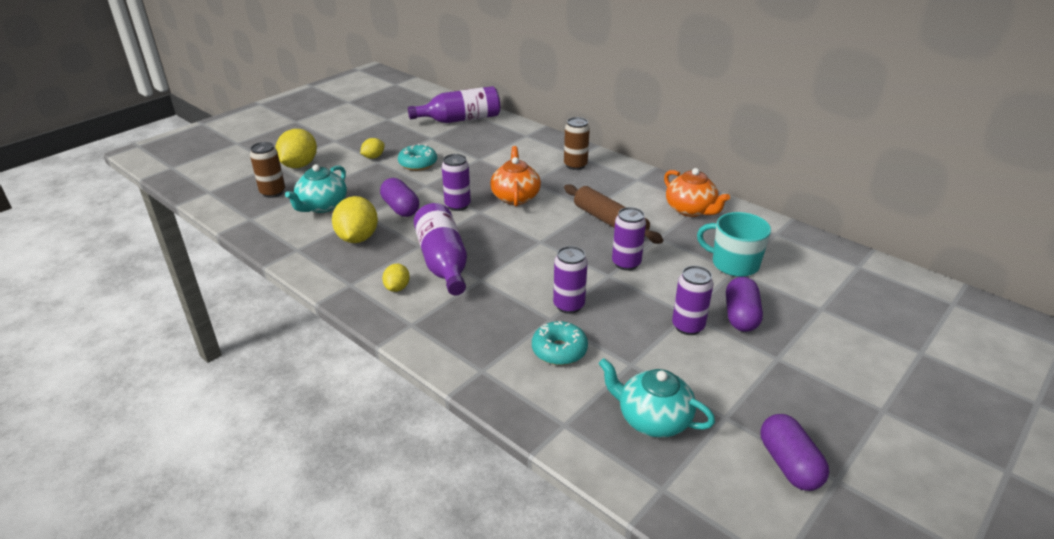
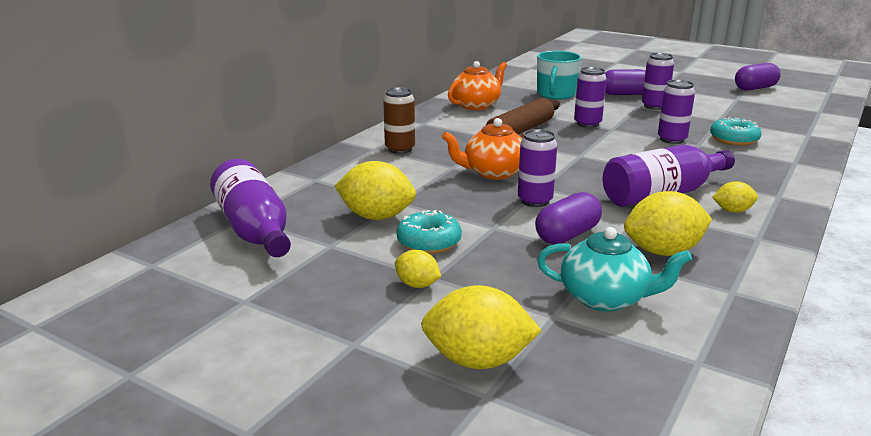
camera: 100 degrees left, 10 degrees down
(273, 192) = (597, 363): brown can -> none
(460, 151) = (376, 217): none -> yellow lemon
(652, 419) = (765, 114): turquoise teapot -> none

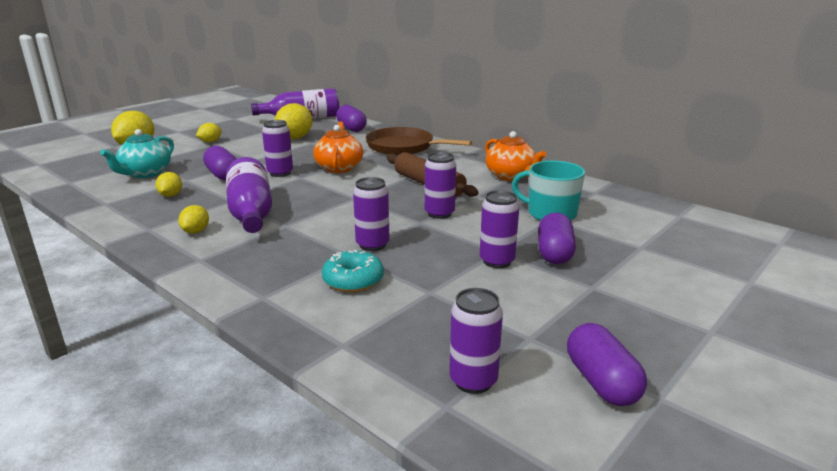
camera: 100 degrees right, 0 degrees up
(316, 185) = (351, 128): none -> purple capsule
(400, 149) = (403, 147): brown can -> brown pan
(429, 242) = (251, 146): turquoise donut -> none
(663, 252) = (171, 195): yellow lemon -> yellow lemon, size x0.54
(792, 107) = (473, 381): none -> purple can

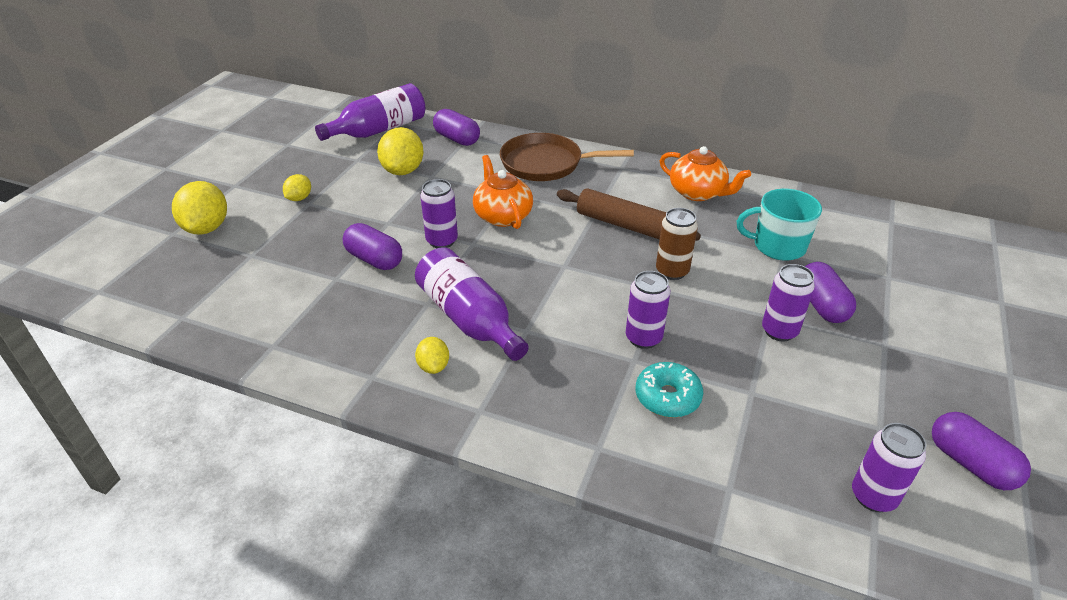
camera: 20 degrees left, 15 degrees up
(145, 173) = (271, 278): turquoise teapot -> none
(171, 195) = (344, 311): yellow lemon -> none
(439, 213) = (672, 271): purple can -> brown can

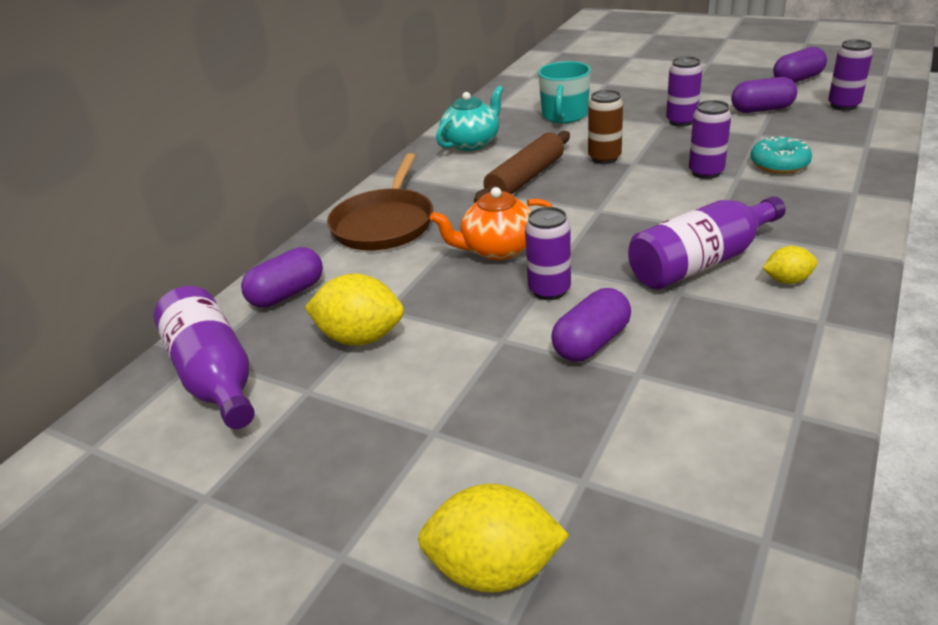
camera: 80 degrees left, 5 degrees down
(299, 198) = (414, 446): yellow lemon -> none
(698, 193) = (472, 143): orange teapot -> turquoise teapot
(821, 305) = (645, 106): purple capsule -> purple capsule (761, 109)

